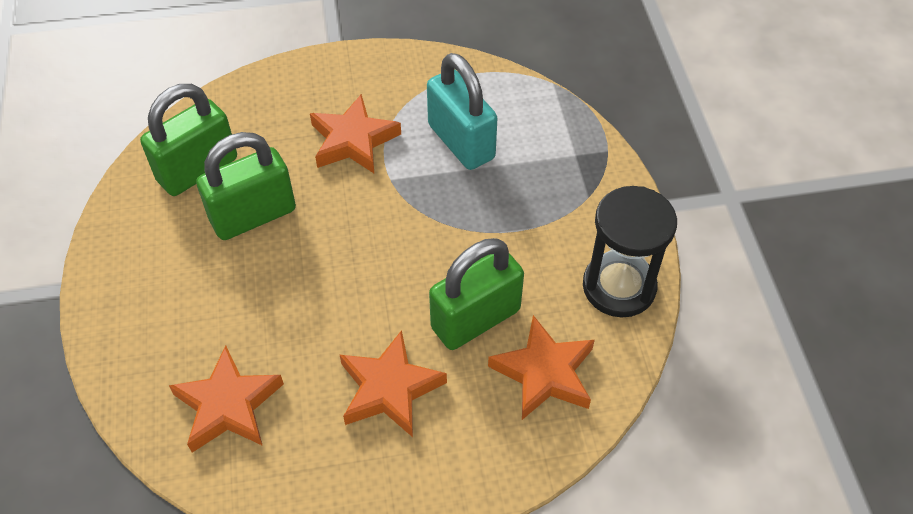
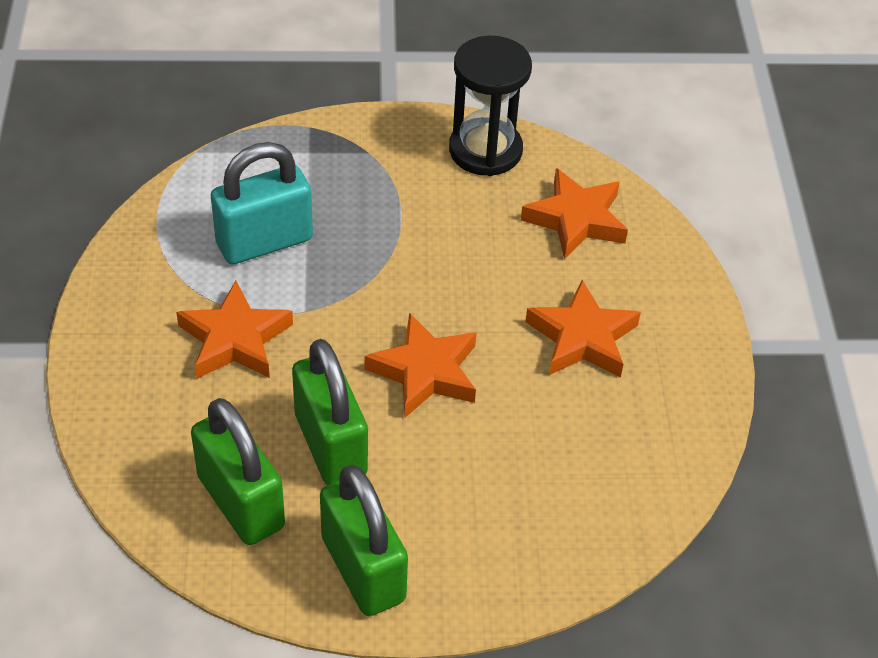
camera: 85 degrees left, 5 degrees down
(228, 405) = (590, 476): orange star -> orange star (425, 371)
(475, 319) = (508, 261): green padlock -> green padlock (363, 569)

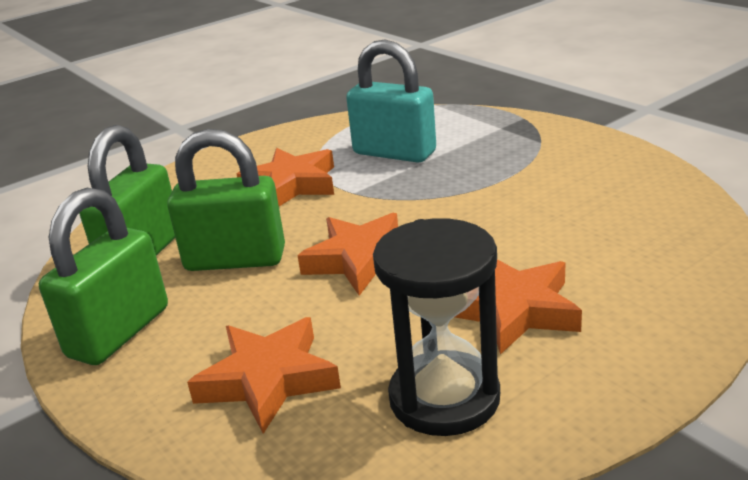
camera: 60 degrees right, 20 degrees down
(330, 445) = (235, 259): green padlock -> green padlock turned 60 degrees clockwise
(485, 150) = (634, 173): black hourglass -> black hourglass (444, 398)
(576, 219) = (644, 240): orange star -> orange star (268, 380)

